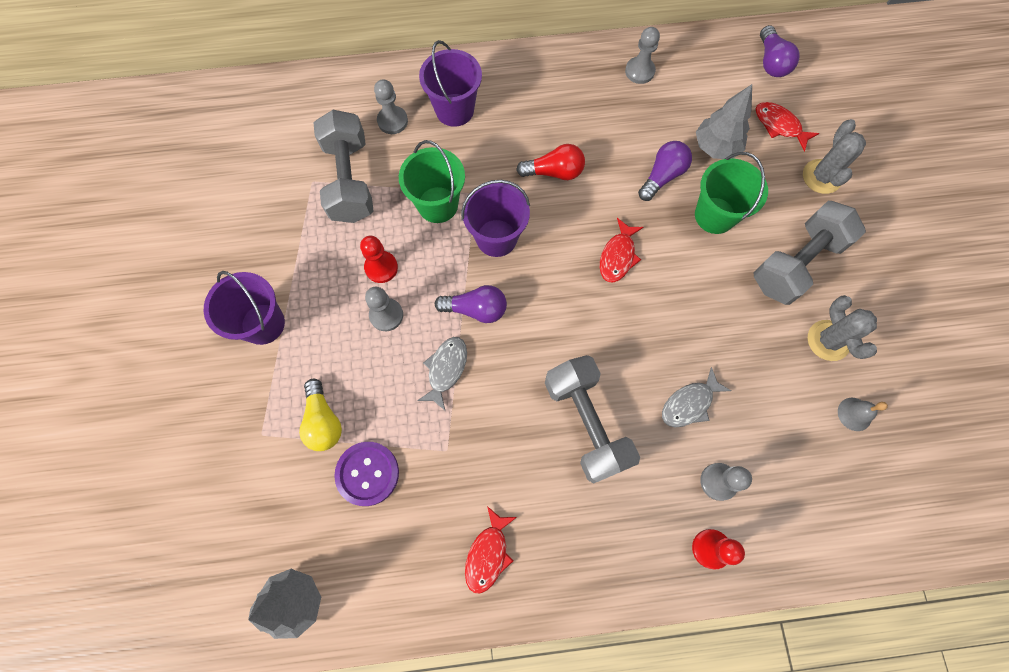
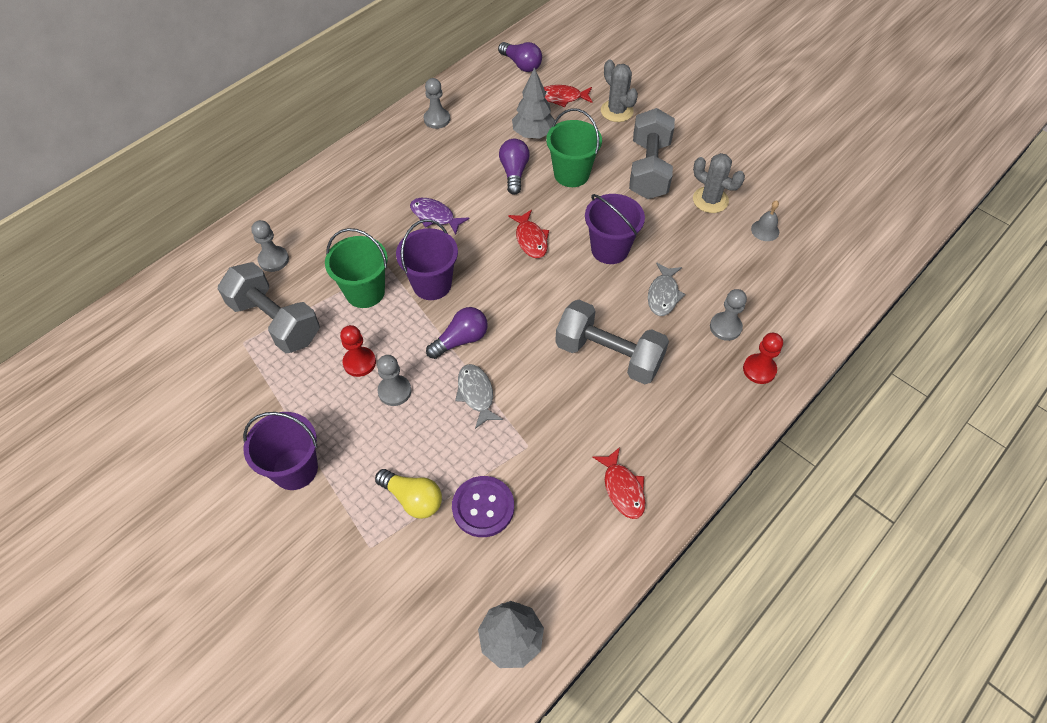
camera: 40 degrees left, 15 degrees down
(454, 110) = (318, 223): purple bucket -> purple bucket (610, 249)
(554, 172) = (435, 216): red light bulb -> purple fish

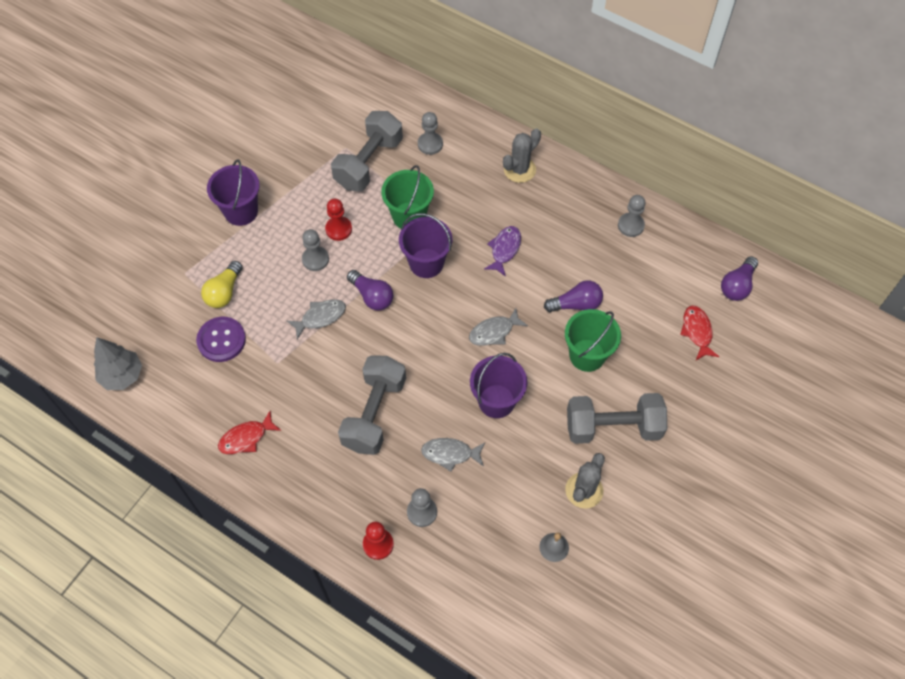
camera: 80 degrees right, 5 degrees up
(531, 239) = (494, 332): red fish -> grey fish
(533, 134) = (633, 313): grey tree -> none
(616, 111) = (692, 387): grey cactus -> grey cactus (519, 169)

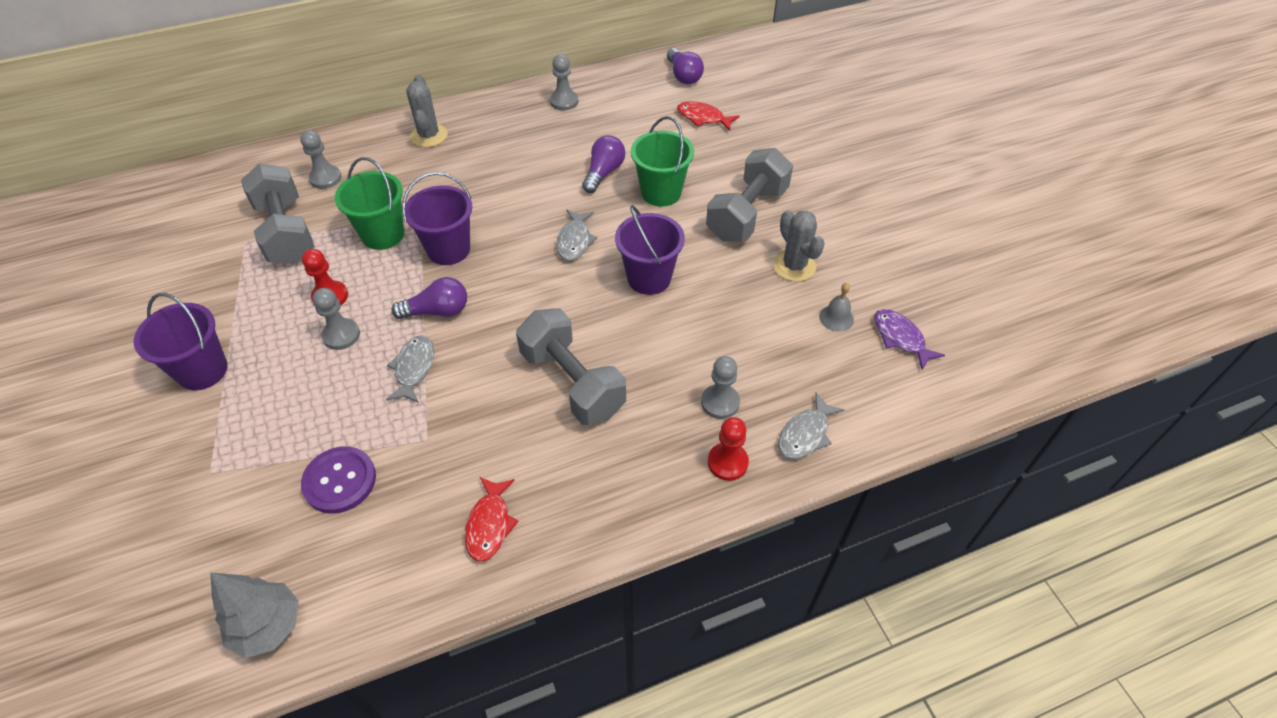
camera: 55 degrees left, 10 degrees down
(224, 292) = (282, 443): yellow light bulb -> none
(450, 454) = (674, 344): grey fish -> grey fish (805, 434)
(504, 249) = (497, 188): purple fish -> purple fish (900, 338)

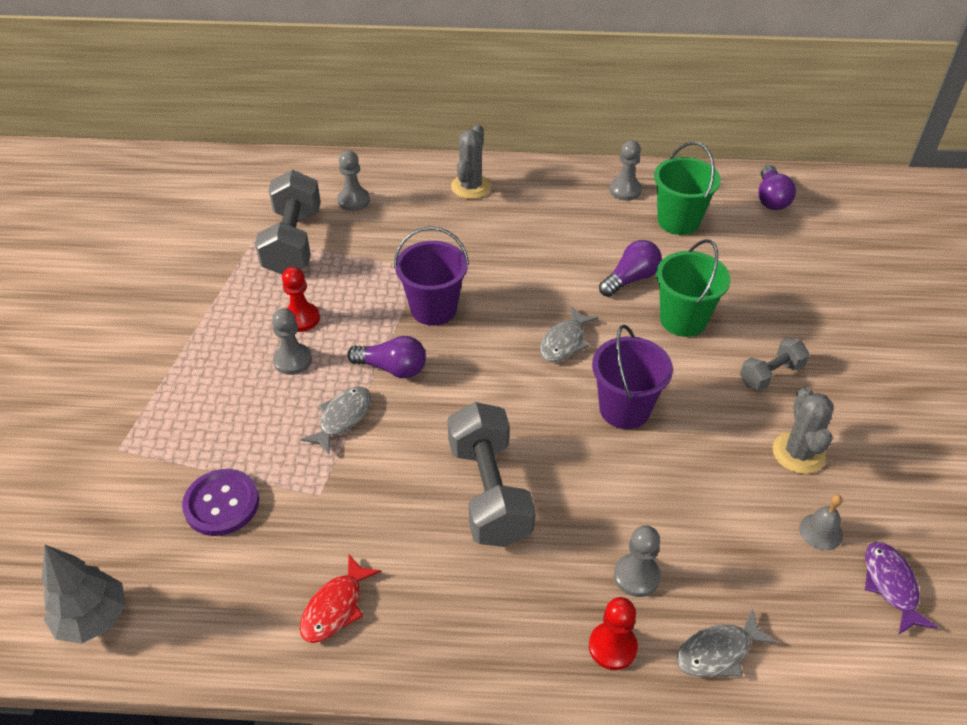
camera: 25 degrees right, 5 degrees down
(202, 370) = (158, 350): purple bucket -> none
(383, 234) = (379, 273): green bucket -> green bucket (678, 221)
(703, 118) = (771, 252): red fish -> none
(747, 214) = (770, 375): grey dumbbell -> grey dumbbell, size x0.54

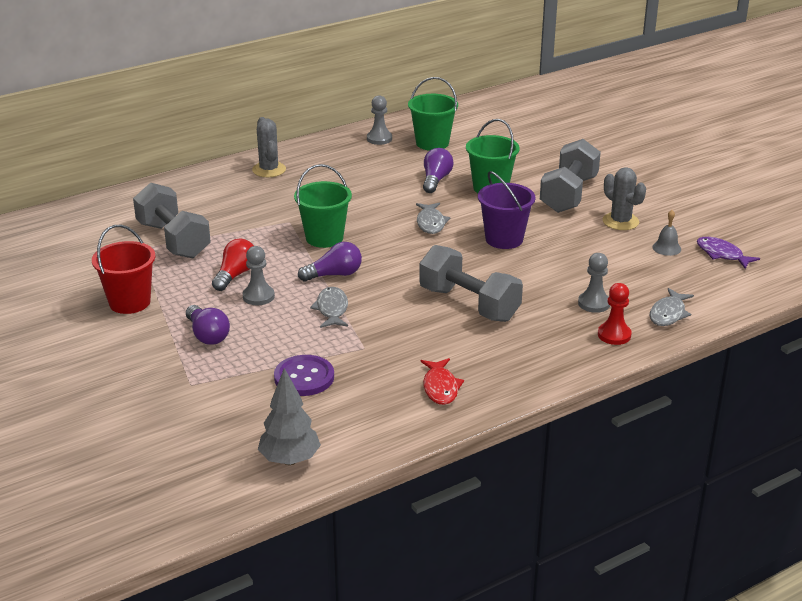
camera: 35 degrees left, 15 degrees down
(178, 306) = (129, 302): none -> red bucket
(301, 318) = (235, 275): red pawn -> red light bulb
(353, 200) = (189, 204): grey pawn -> none
(433, 309) = (324, 238): purple bucket -> green bucket
(770, 375) = (568, 194): grey dumbbell -> grey dumbbell, size x1.84
(771, 198) = (477, 114): purple light bulb -> purple light bulb (207, 335)

